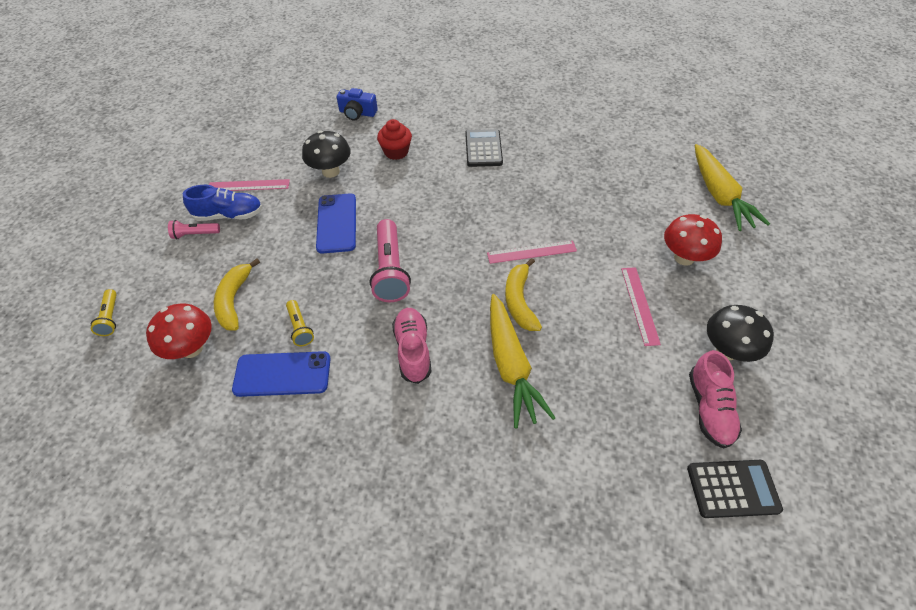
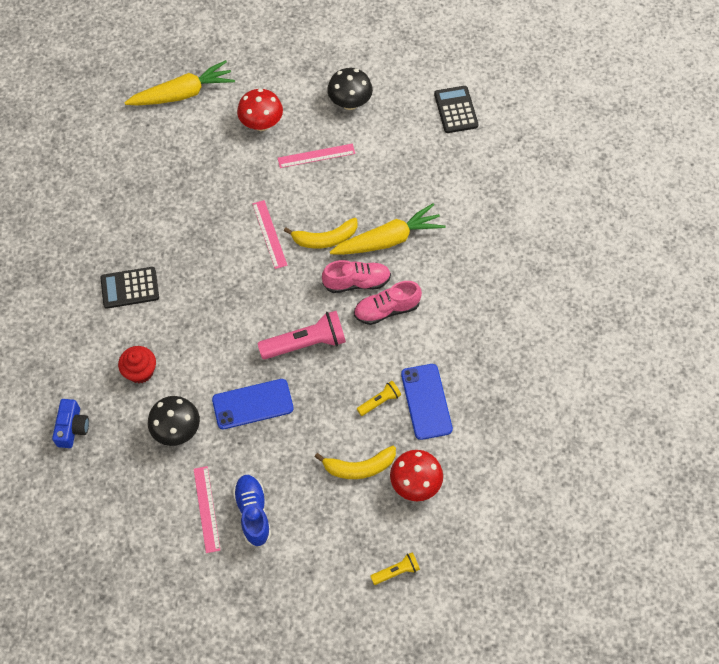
camera: 100 degrees left, 10 degrees up
(195, 234) = (284, 537): pink flashlight -> none
(709, 408) = (400, 117): pink shoe -> pink shoe (357, 282)

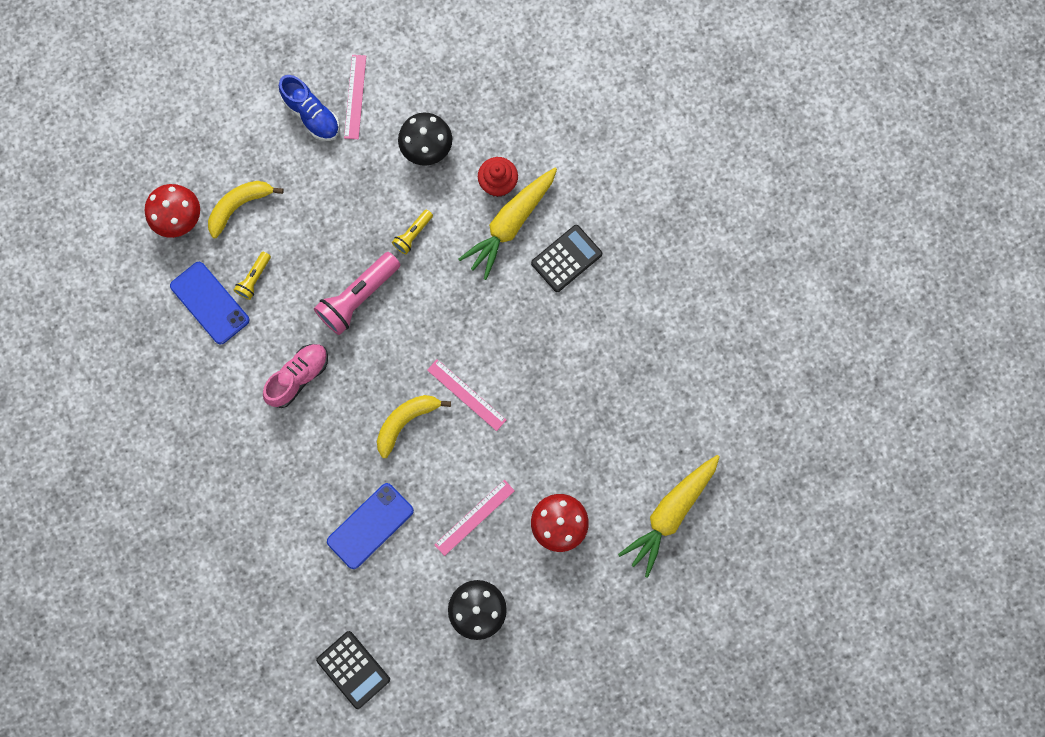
camera: 150 degrees right, 15 degrees up
(72, 428) = (523, 100): blue camera -> none
(206, 509) = (355, 97): pink ruler -> pink ruler turned 45 degrees clockwise
(252, 404) = (373, 211): blue phone -> blue phone (370, 526)
(357, 282) = (345, 390): pink shoe -> none
(388, 239) = (340, 458): yellow carrot -> yellow carrot (510, 225)
(396, 571) = (157, 134): yellow flashlight -> yellow flashlight (413, 234)

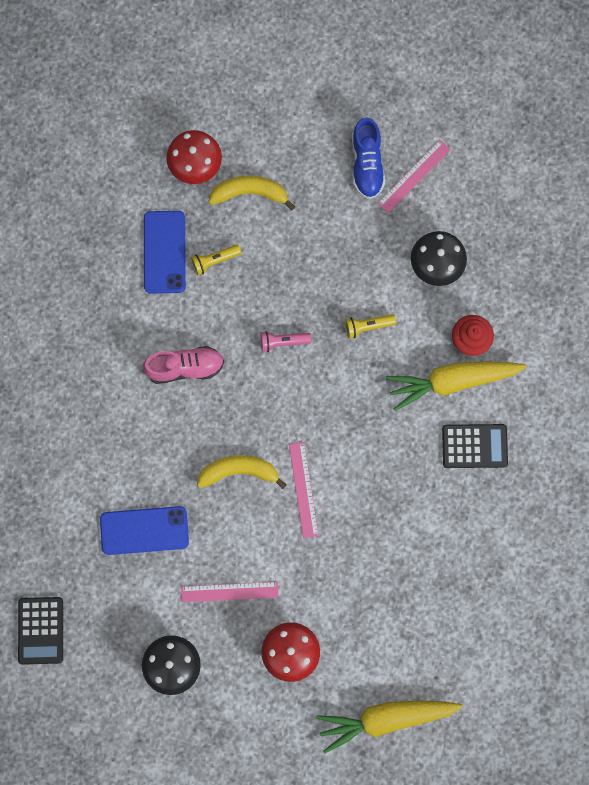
camera: 40 degrees right, 0 degrees up
(358, 297) = (283, 342): pink flashlight -> pink flashlight, size x0.52

